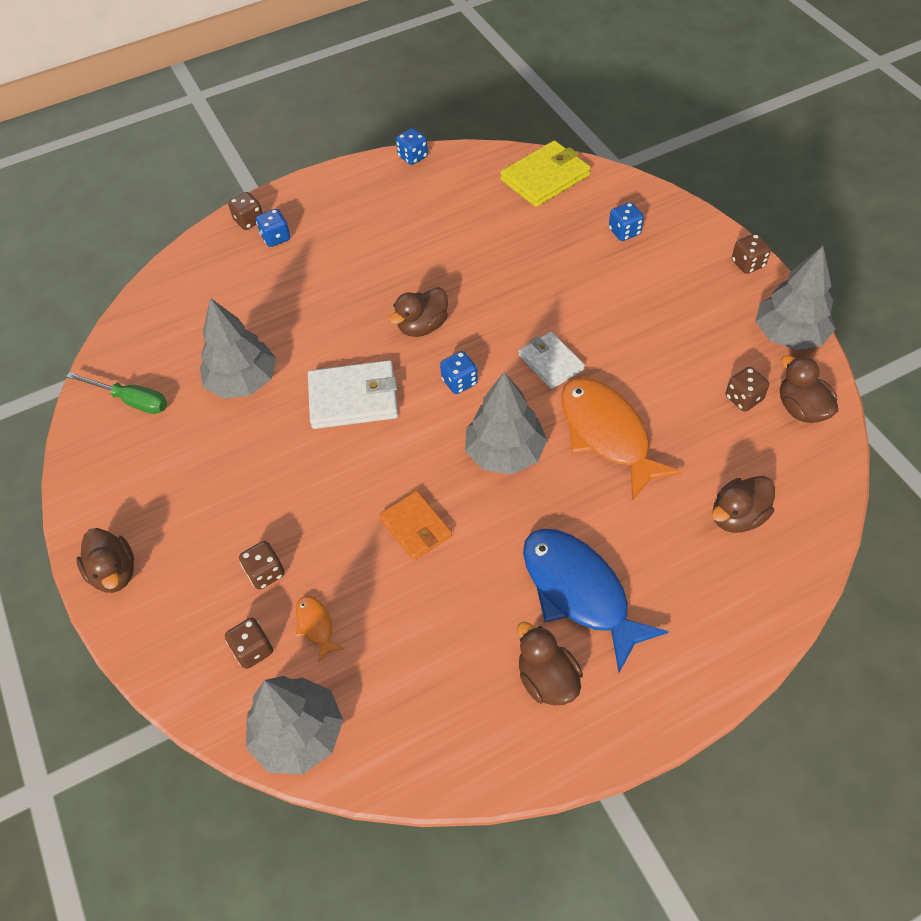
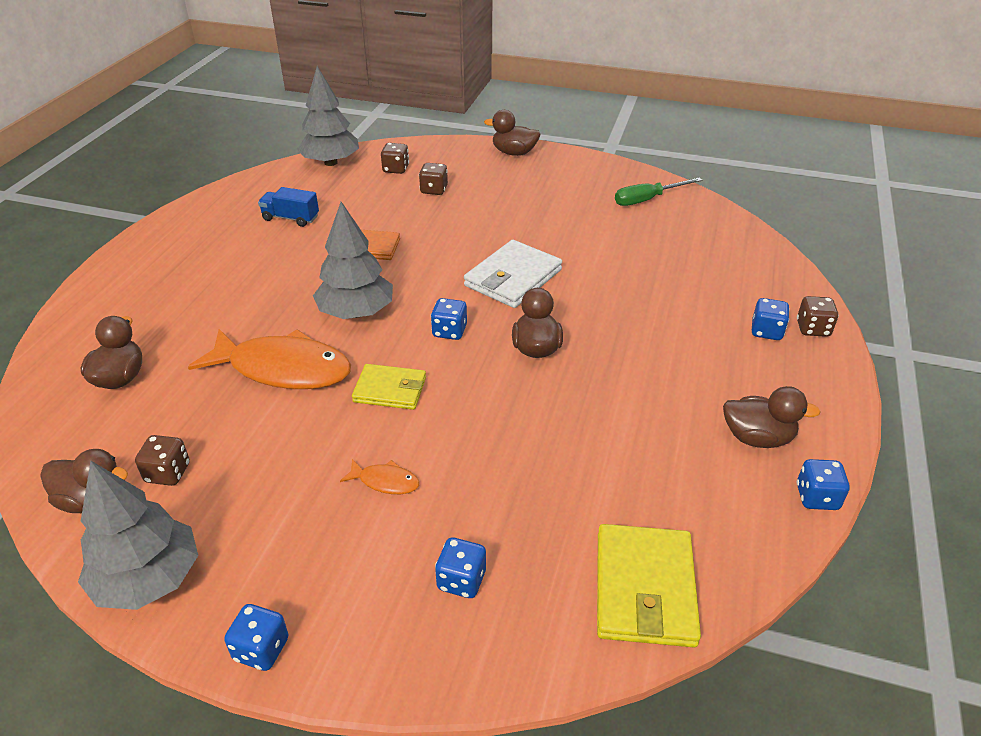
camera: 130 degrees right, 15 degrees down
(243, 381) = (601, 243): grey tree -> none
(316, 625) = (374, 190): orange fish -> orange fish (385, 481)
(441, 643) = (291, 218): none -> blue truck
(547, 679) = (208, 237): brown duck -> brown duck (757, 438)
(551, 362) = (390, 390): white wallet -> yellow wallet
(579, 592) = (221, 277): blue fish -> none
(748, 264) = (261, 649): brown dice -> blue dice

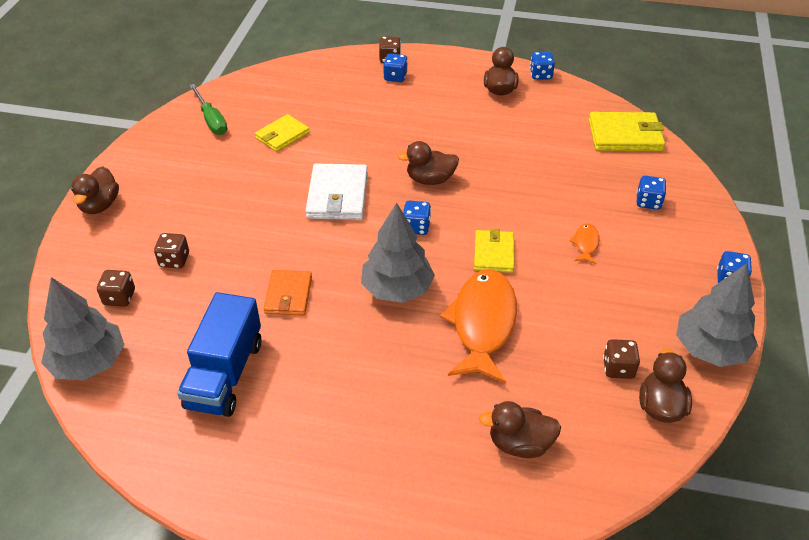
camera: 95 degrees left, 5 degrees up
(291, 218) = (225, 374): blue truck -> blue truck, size x1.75
(513, 278) = (337, 195): white wallet -> white wallet turned 60 degrees clockwise
(622, 242) = (282, 135): none -> yellow wallet

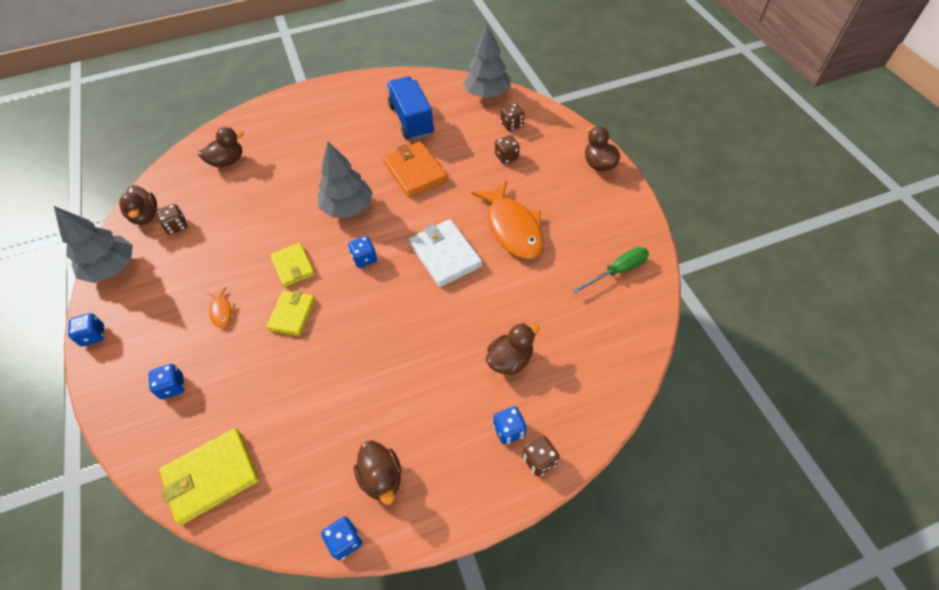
camera: 150 degrees right, 10 degrees up
(211, 120) = (618, 271): green screwdriver -> green screwdriver turned 120 degrees clockwise
(282, 135) = (543, 288): yellow wallet -> yellow wallet (292, 314)
(288, 295) = (415, 171): orange wallet -> orange wallet, size x1.53
(430, 179) = (382, 309): brown duck -> brown duck (510, 360)
(482, 324) = (277, 212): orange fish -> orange fish (512, 228)

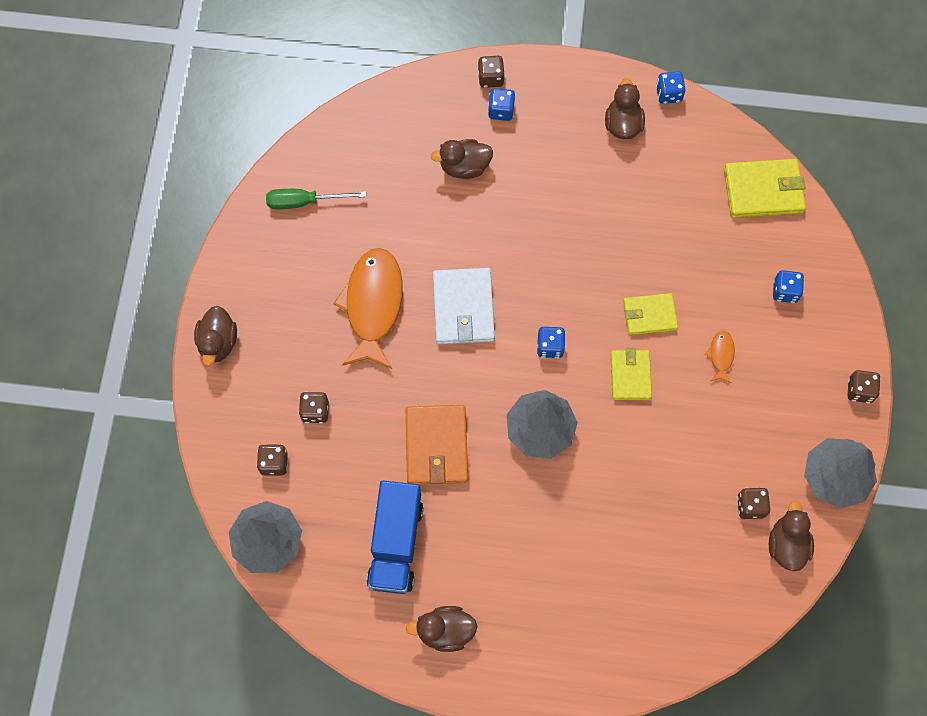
camera: 155 degrees left, 15 degrees up
(93, 336) = (859, 390): blue dice -> brown dice
(227, 161) = (665, 594): brown duck -> brown duck (445, 631)
(292, 314) = (649, 315): yellow wallet -> yellow wallet turned 45 degrees clockwise

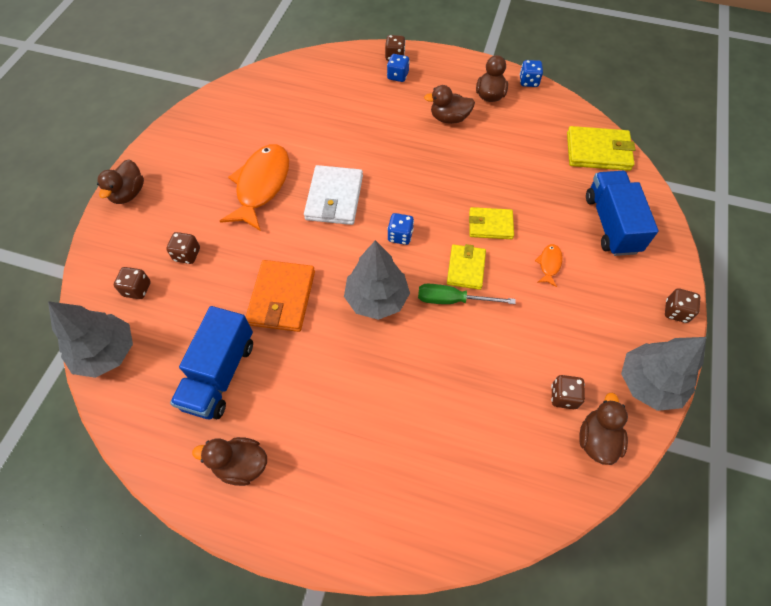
camera: 10 degrees right, 10 degrees down
(304, 202) = (232, 112): green screwdriver -> green screwdriver (453, 300)
(464, 167) = (361, 106): brown duck -> brown duck (449, 118)
(785, 291) = (611, 224): blue dice -> blue truck

